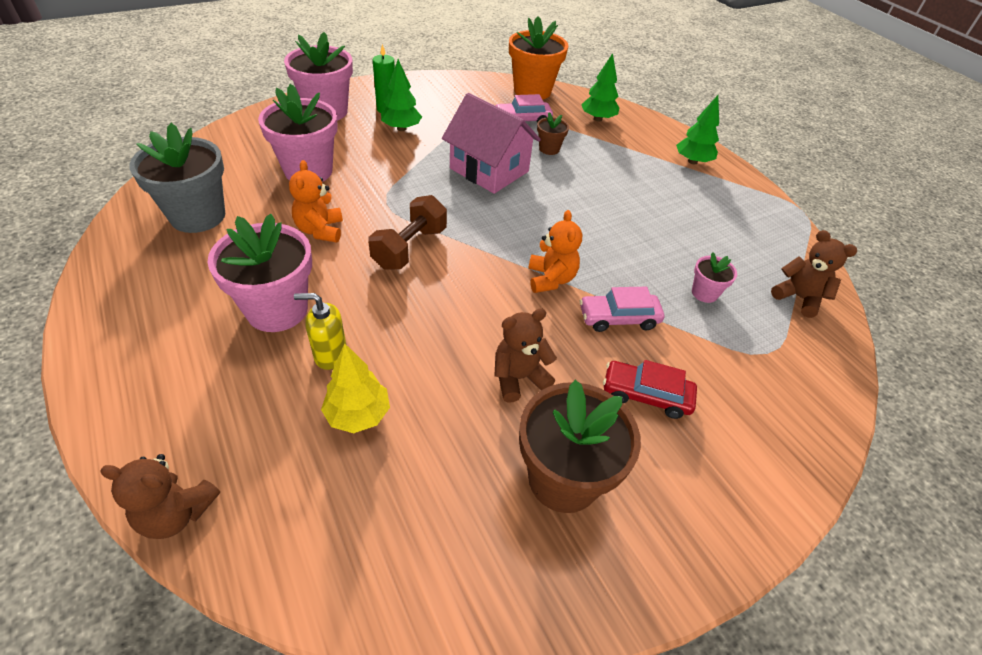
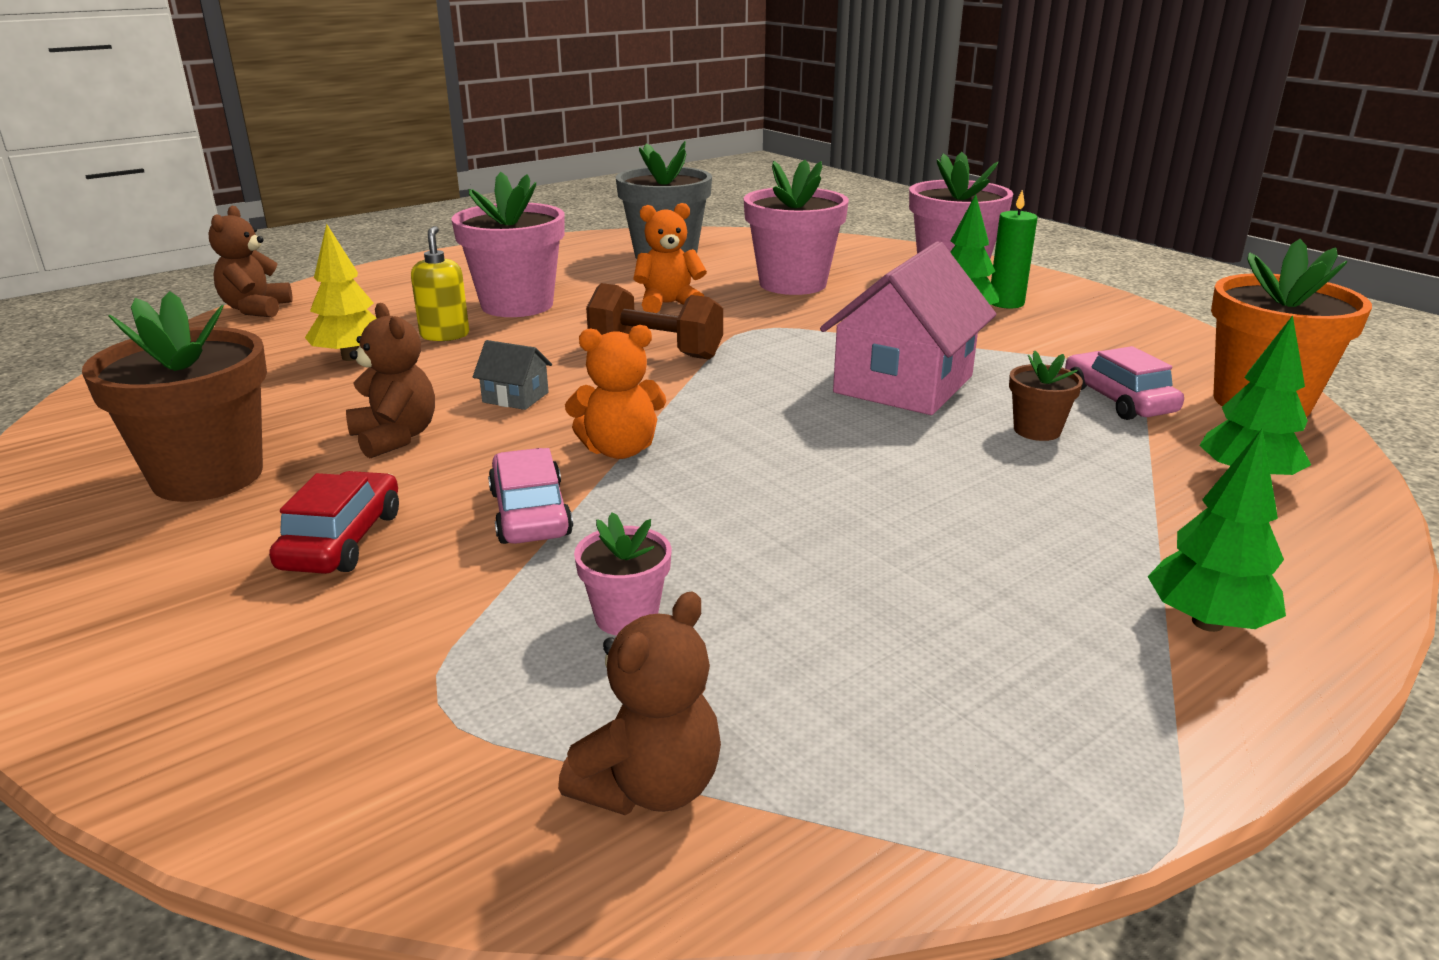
camera: 85 degrees right, 20 degrees down
(468, 318) = (515, 397): none -> grey house

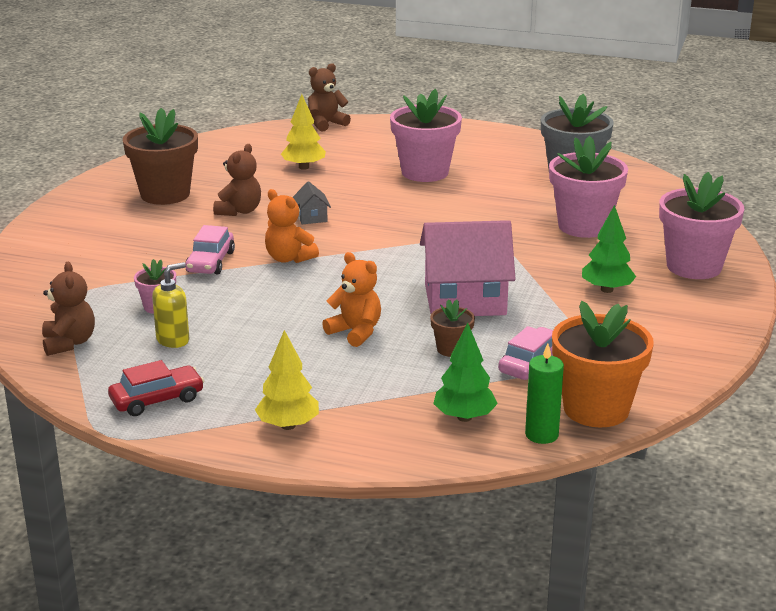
camera: 55 degrees right, 0 degrees up
(342, 540) = (150, 238): red car -> red car (157, 400)
(445, 335) = (359, 174): yellow soap dispenser -> yellow soap dispenser (173, 340)
(530, 513) = (210, 262): pink car -> pink car turned 150 degrees clockwise
(650, 786) = (69, 343): brown teddy bear -> brown teddy bear turned 105 degrees counterclockwise
(655, 351) = (414, 226): brown dumbbell -> none
(669, 304) = (489, 206): orange teddy bear -> orange teddy bear (355, 332)
(1006, 303) = (660, 297): green candle -> green candle (541, 435)
(1207, 622) = (288, 425): green tree -> yellow tree

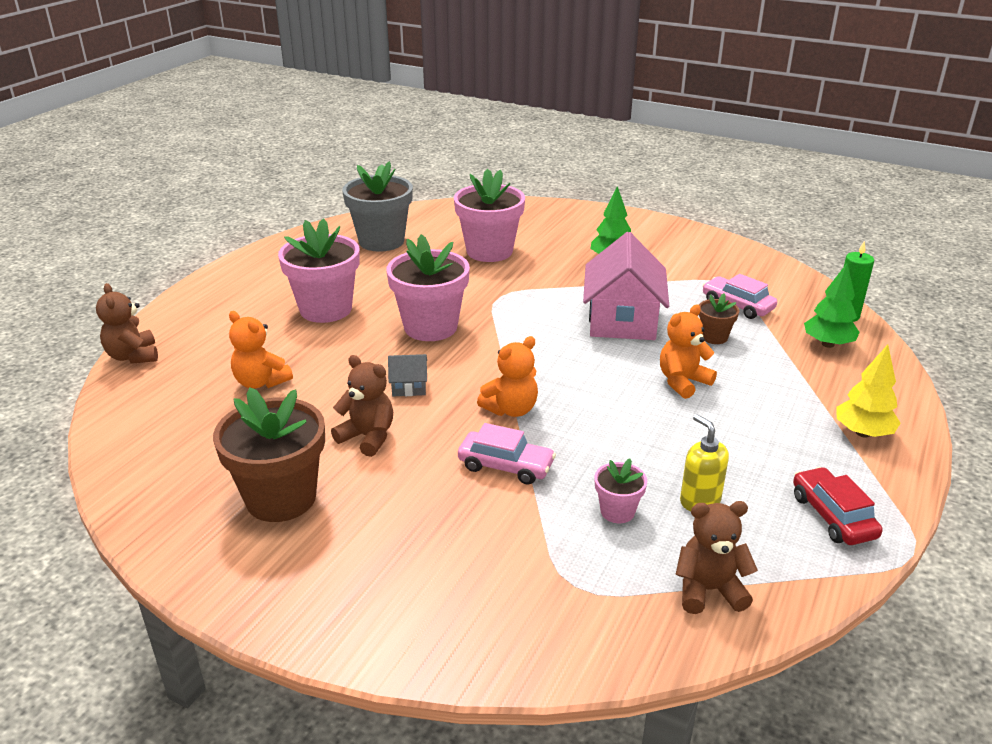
camera: 80 degrees left, 5 degrees up
(304, 167) = (261, 382): yellow tree -> orange teddy bear
(596, 409) = (803, 290): orange flower pot -> none
(694, 266) = (577, 223): pink flower pot -> pink flower pot (430, 327)

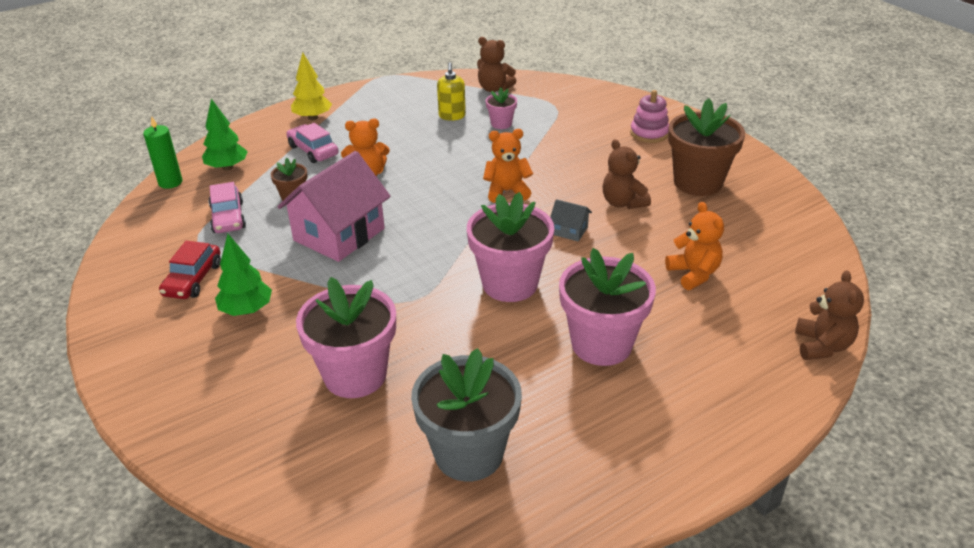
camera: 150 degrees left, 5 degrees up
(384, 573) = (649, 133): none -> pink stacking toy
(505, 466) = (542, 160): pink car -> pink car (313, 150)
(832, 516) = (395, 94): red car -> red car (193, 279)

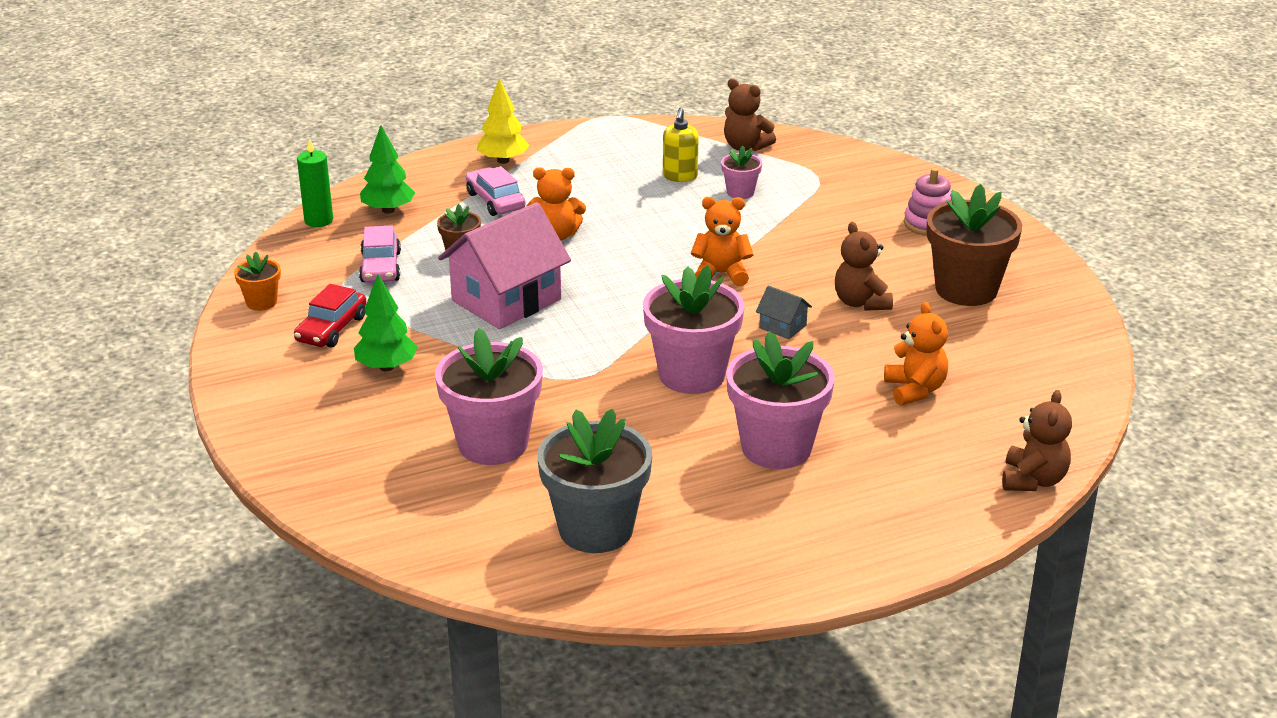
camera: 10 degrees right, 5 degrees down
(128, 262) = (261, 302): none -> orange flower pot

